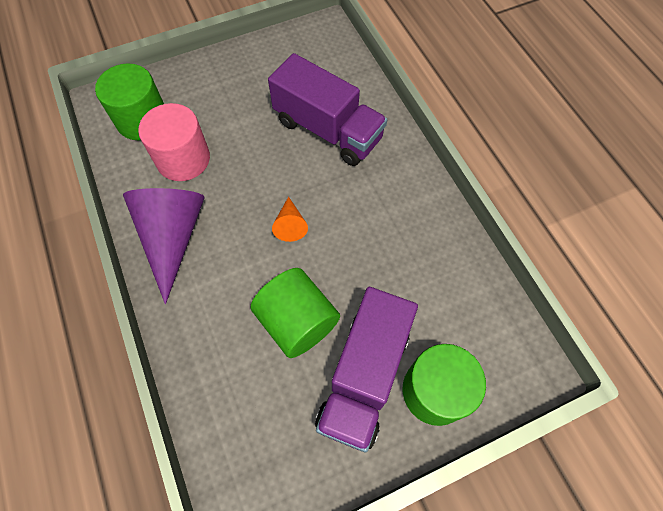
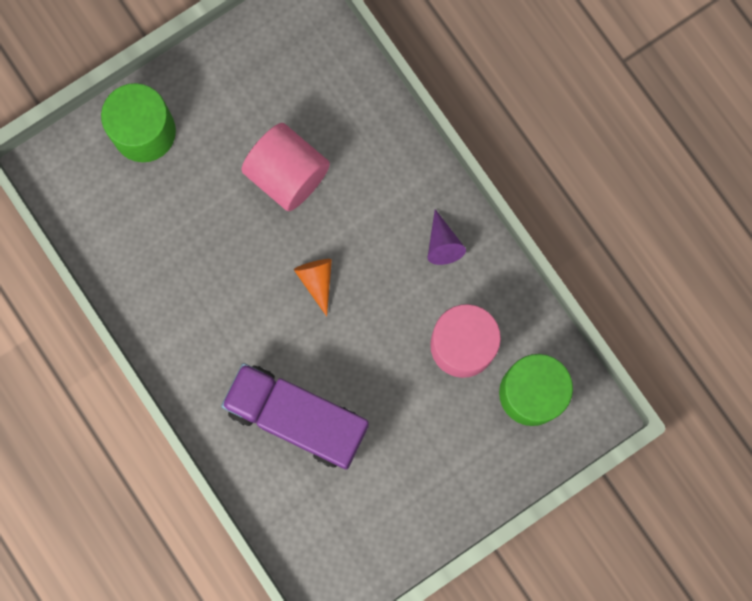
camera: 170 degrees right, 15 degrees up
(172, 237) = (442, 244): purple cone -> purple cone, size x0.47
(297, 321) = (287, 175): green cylinder -> pink cylinder
(364, 376) = (213, 133): purple truck -> none

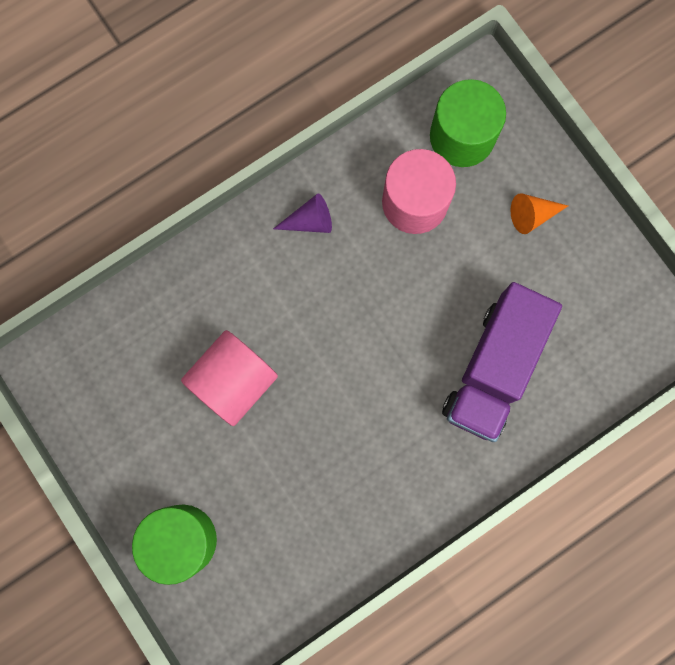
camera: 90 degrees left, 0 degrees up
(317, 281) = (348, 349): orange cone -> orange cone (532, 215)

